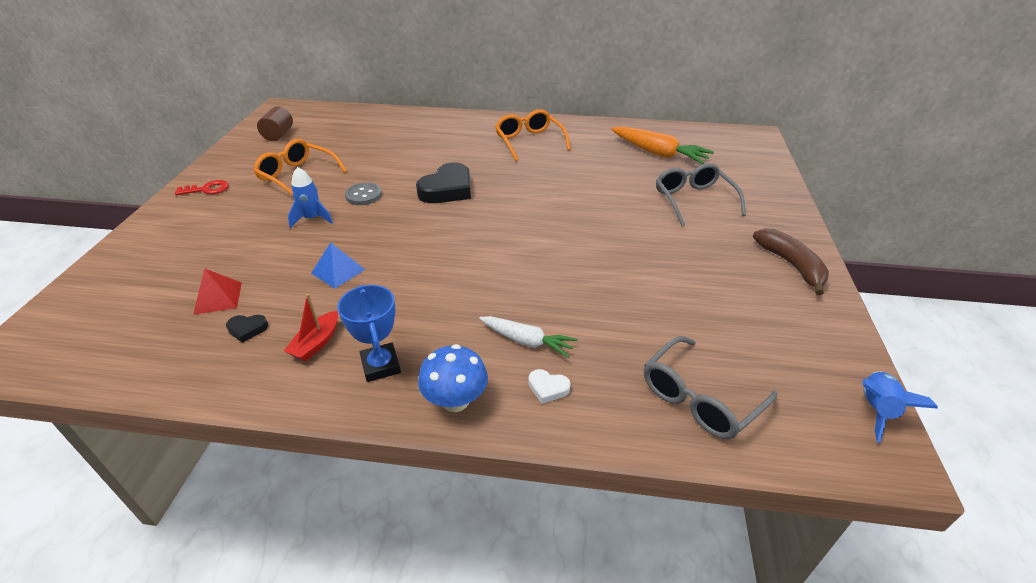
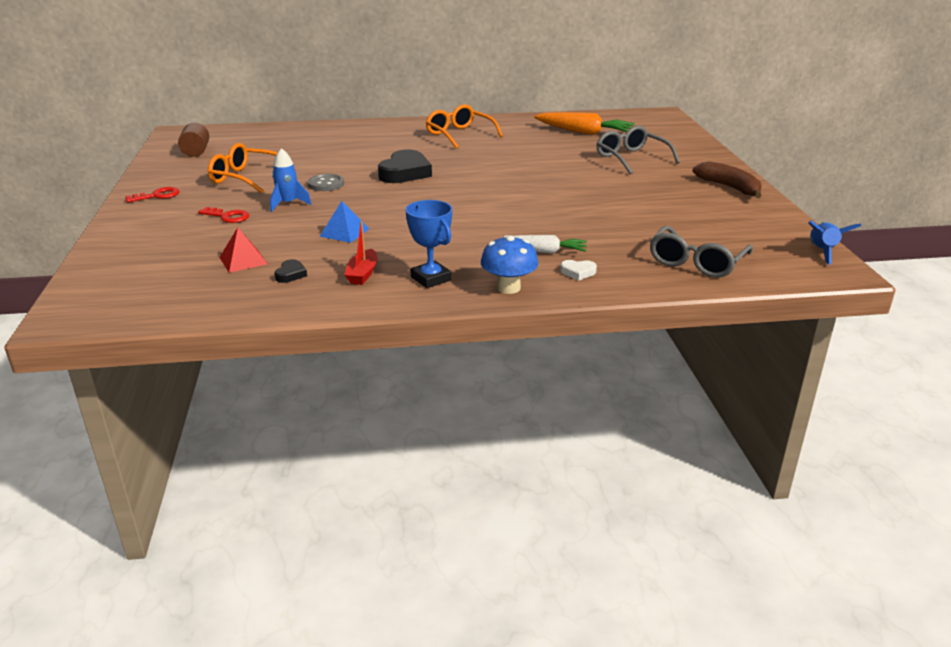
camera: 15 degrees left, 10 degrees down
(247, 229) = (228, 217): none -> red key
(247, 329) = (291, 274): black heart -> black heart turned 60 degrees counterclockwise

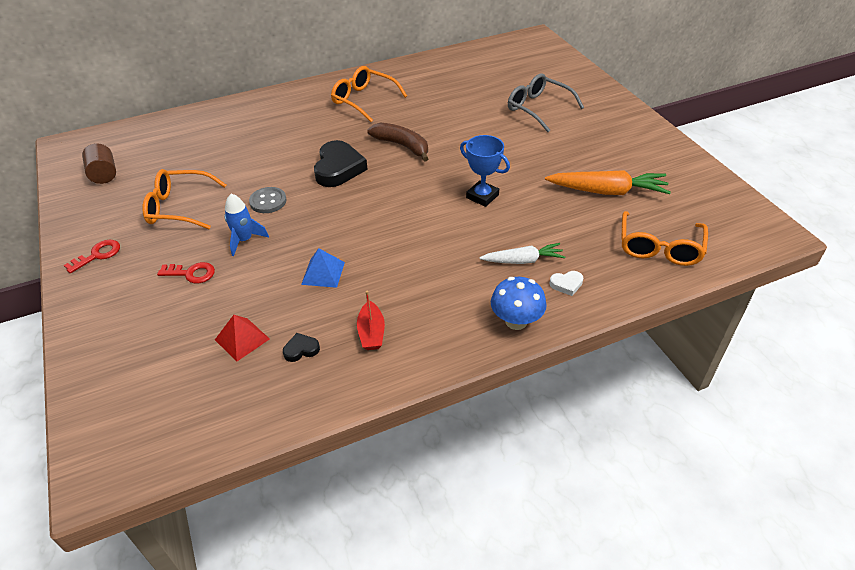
camera: 15 degrees left, 15 degrees up
(291, 274) = (301, 349): black heart -> black heart turned 105 degrees counterclockwise
(431, 278) = (439, 324): blue trophy -> blue trophy (482, 196)
(584, 132) = (478, 77): orange carrot -> orange carrot (607, 191)
(696, 262) = (659, 248): grey glasses -> orange glasses
(729, 187) = (640, 135): brown banana -> brown banana (402, 146)
(822, 251) = (753, 210): blue rocket -> none

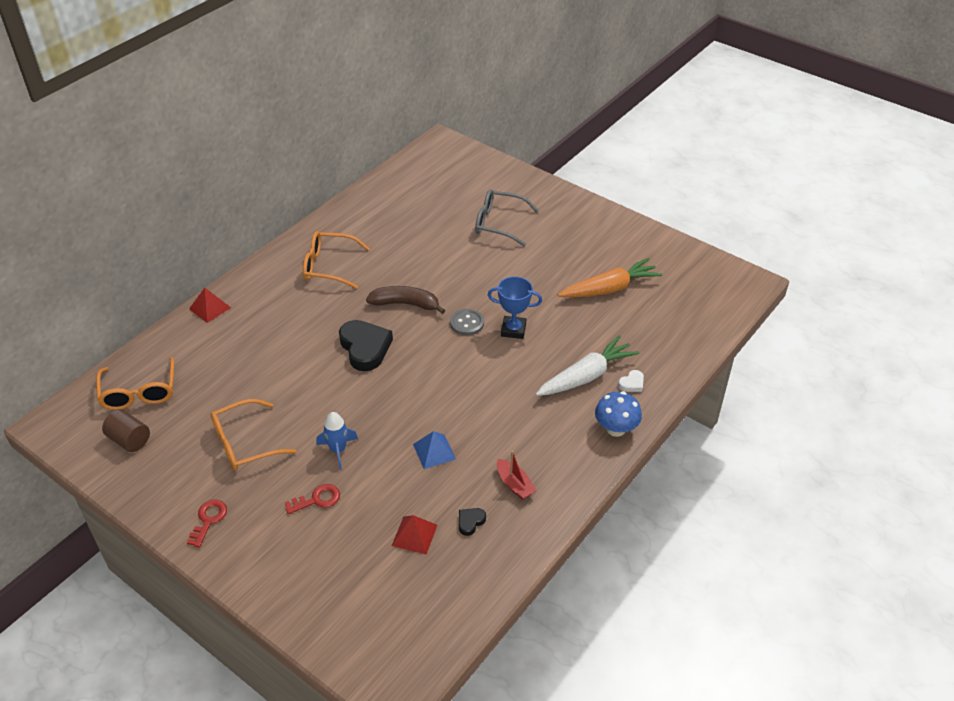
camera: 30 degrees left, 0 degrees up
(247, 103) = (210, 308): none -> red pyramid
(268, 201) = (326, 405): grey button -> grey button (467, 323)
(523, 260) = (586, 376): white carrot -> white carrot, size x1.59
(659, 248) = (678, 325): orange glasses -> orange glasses (139, 392)

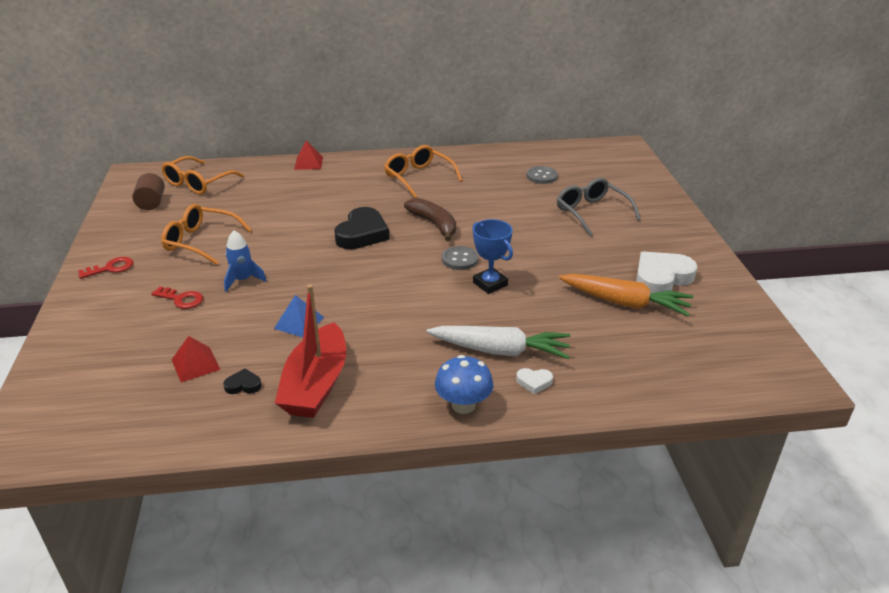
camera: 45 degrees right, 10 degrees down
(421, 208) = (541, 176): none -> grey button
(514, 484) = (316, 384): red boat -> red boat, size x2.04
(606, 253) = (661, 278): none -> white heart

